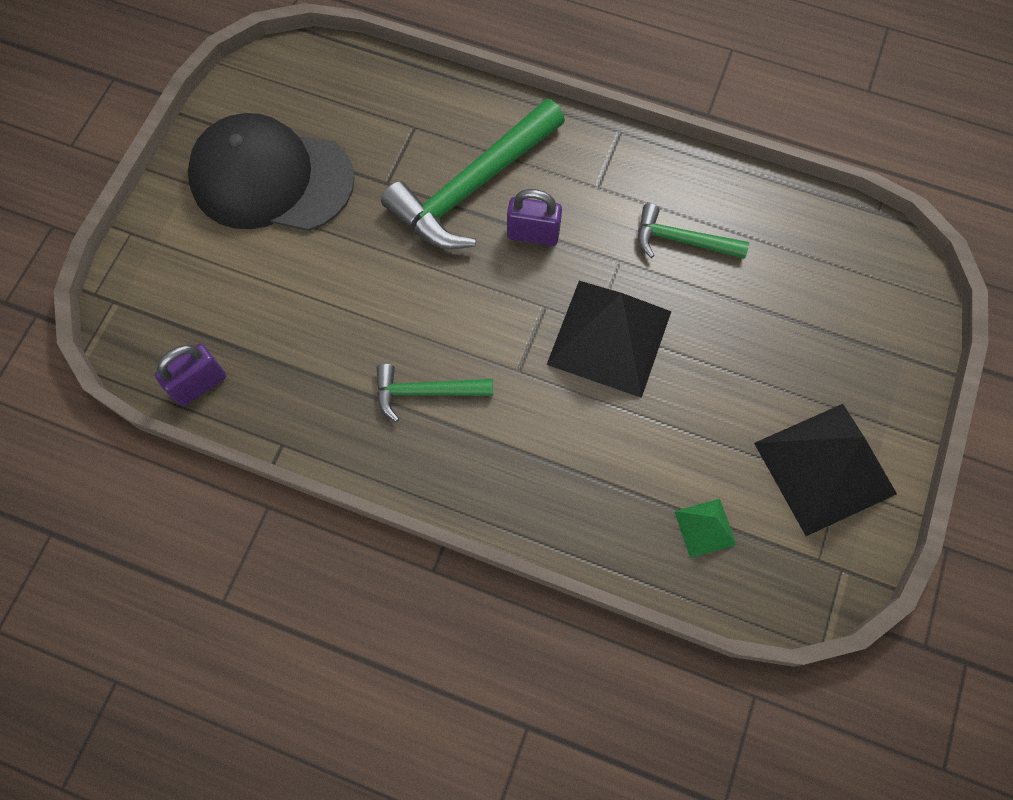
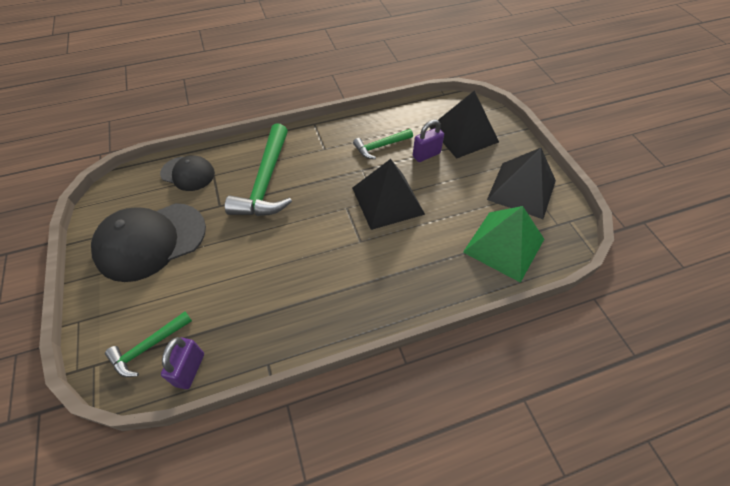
camera: 40 degrees left, 15 degrees down
(384, 101) = (188, 173): none -> black cap
(426, 392) = (324, 281): green hammer -> green hammer (148, 347)
(533, 234) = (313, 183): purple padlock -> purple padlock (426, 155)
(705, 528) = (504, 245): green pyramid -> green pyramid, size x2.17
(833, 310) = (463, 134): none -> black pyramid

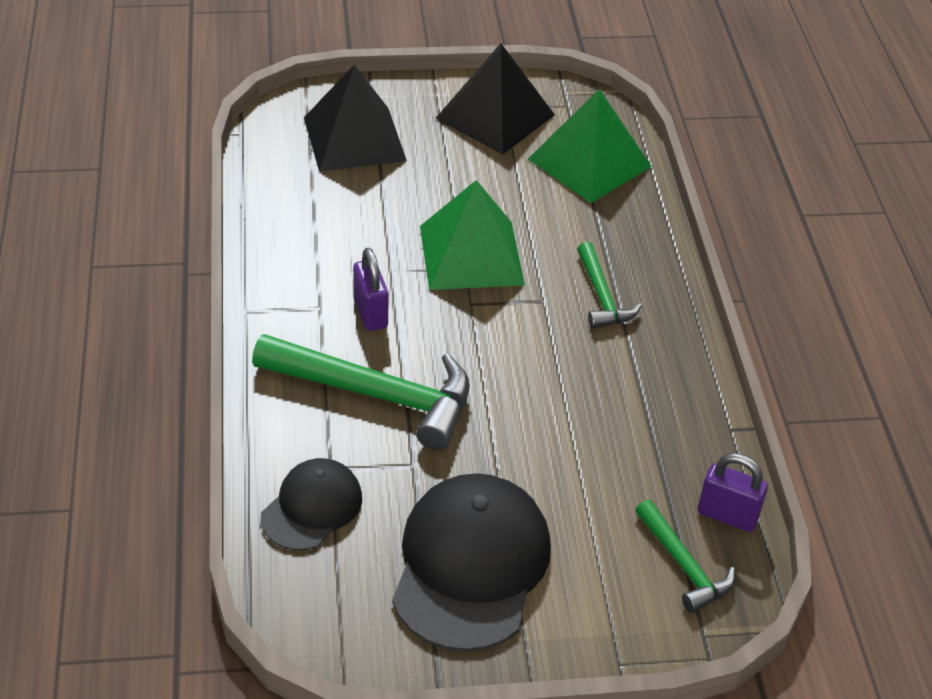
camera: 80 degrees left, 10 degrees down
(151, 241) = (470, 565): black cap -> black cap turned 150 degrees counterclockwise
(380, 146) = (344, 237): green hammer -> green hammer (602, 296)
(387, 200) = (471, 255): black pyramid -> green pyramid
(426, 155) = (386, 190): purple padlock -> purple padlock (370, 313)

